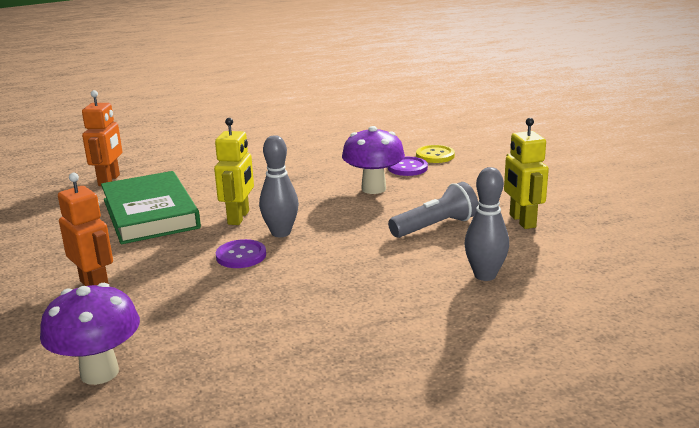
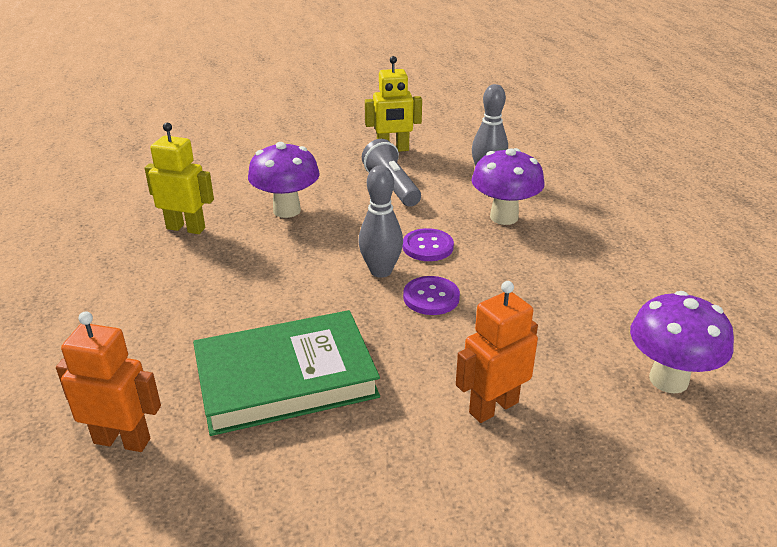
camera: 85 degrees left, 10 degrees up
(239, 217) = (329, 300): yellow robot -> yellow robot (186, 228)
(390, 287) = (504, 217): none -> purple mushroom
(407, 168) = (239, 187): purple button -> purple button (427, 247)
(435, 155) = (214, 170): yellow button -> none

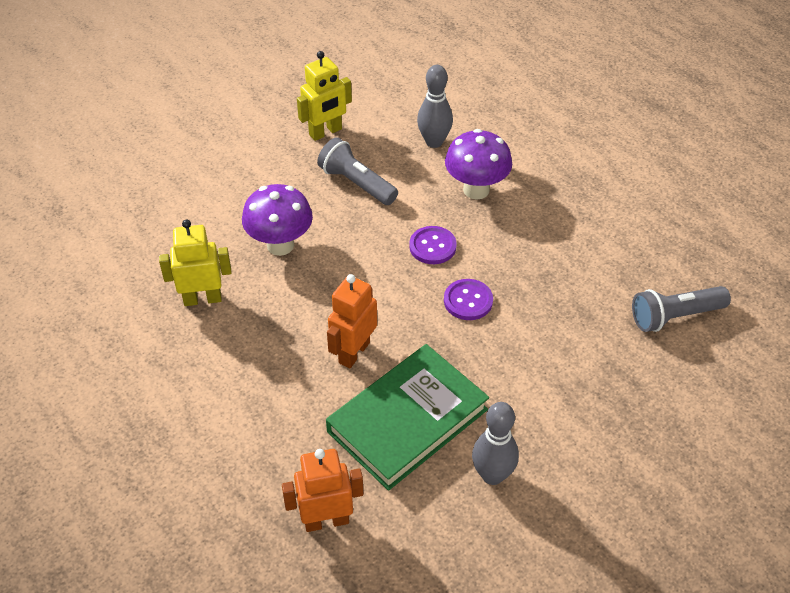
camera: 25 degrees left, 15 degrees up
(381, 271) = (410, 287): grey bowling pin -> grey bowling pin (492, 475)
(493, 407) = (570, 386): orange robot -> orange robot (353, 352)
(668, 380) = (675, 316): purple mushroom -> grey flashlight

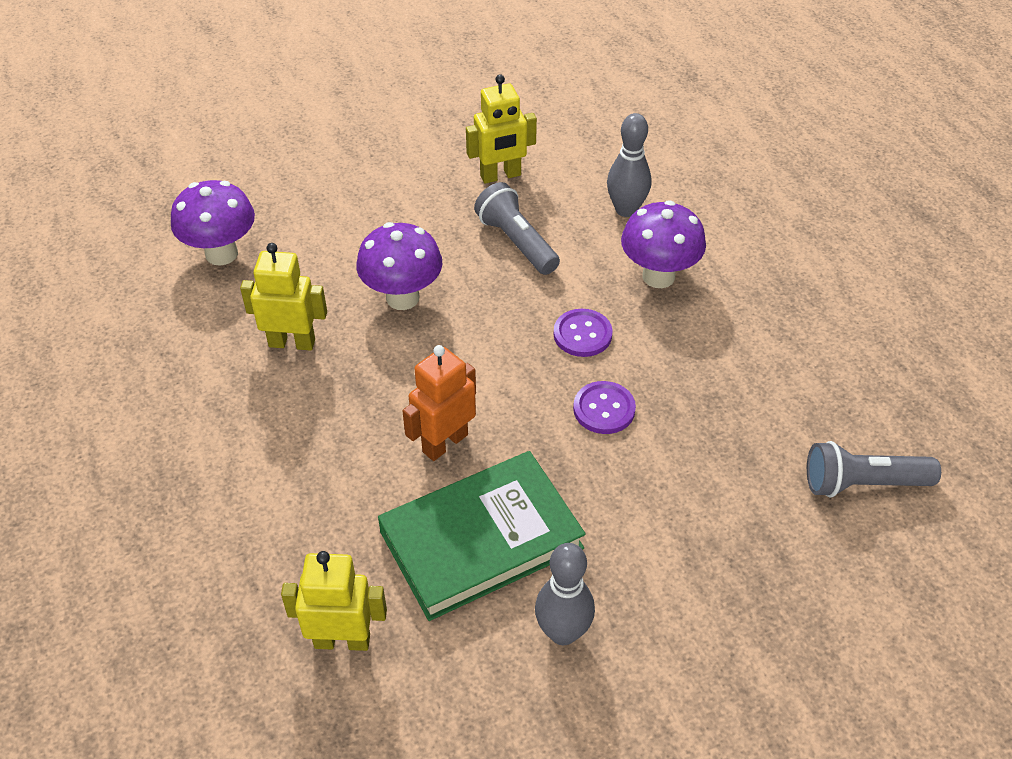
camera: 15 degrees right, 0 degrees up
(116, 238) = (221, 254): none -> purple mushroom
(326, 520) = (342, 640): orange robot -> yellow robot

